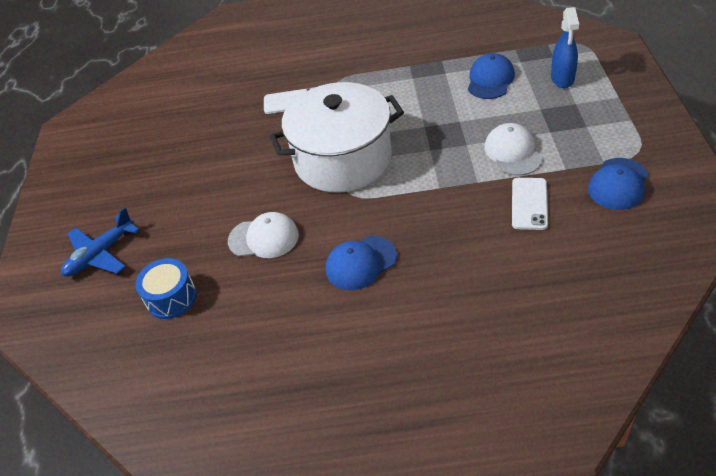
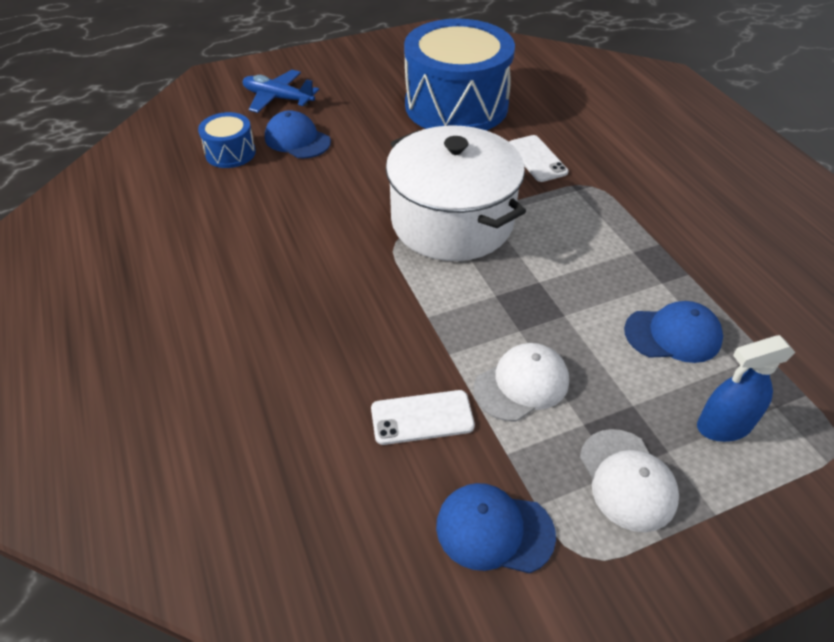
camera: 65 degrees right, 0 degrees up
(194, 133) = (456, 105): none -> blue drum
(264, 238) = (315, 191): white cap -> white cap (627, 480)
(361, 263) = (290, 271): blue cap -> blue cap (297, 140)

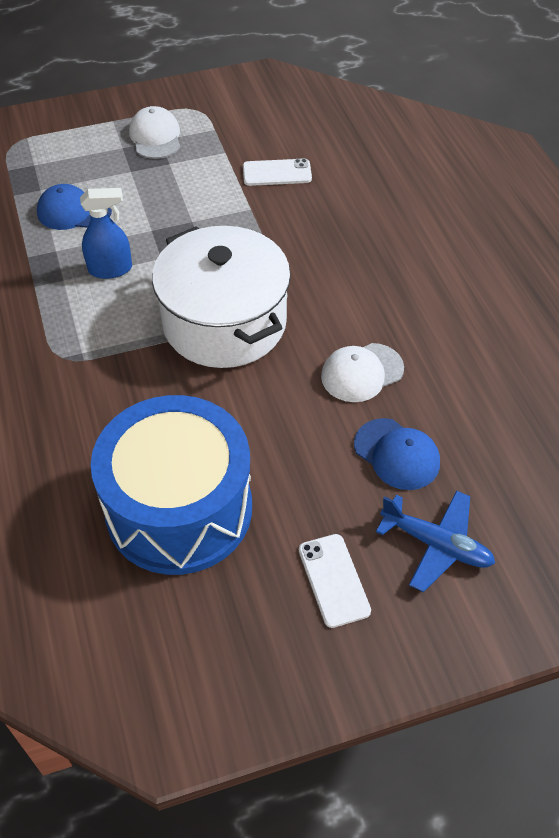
camera: 175 degrees left, 5 degrees up
(230, 153) = (477, 436): blue drum -> none
(494, 530) = (243, 121): blue cap -> none
(522, 384) = (202, 187): white cap -> white cap (362, 373)
(537, 159) = (106, 401): white phone -> white phone (334, 580)
(723, 426) = (77, 157): blue spray bottle -> blue spray bottle (110, 269)

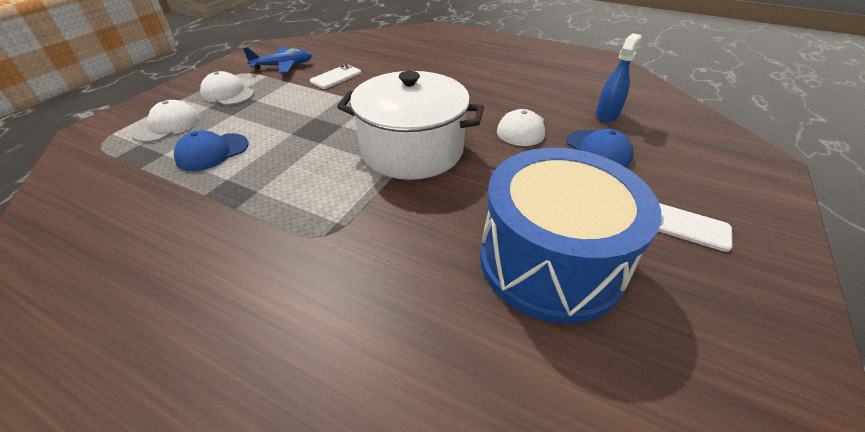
camera: 45 degrees left, 10 degrees down
(72, 153) = (168, 126): none -> white cap
(110, 269) = (289, 166): blue spray bottle -> blue spray bottle (607, 115)
(397, 454) = (598, 149): blue cap -> blue cap turned 60 degrees clockwise
(436, 545) = (684, 173): blue plane -> blue plane (283, 66)

